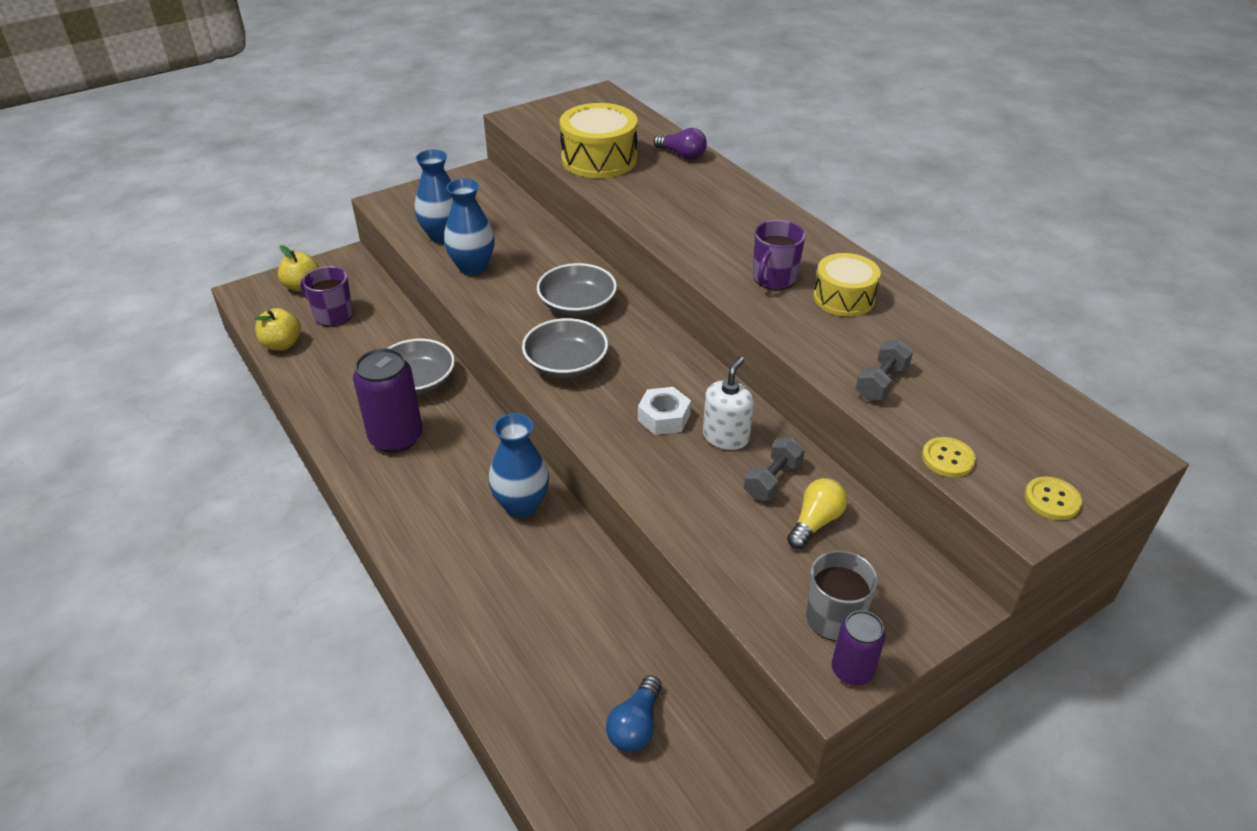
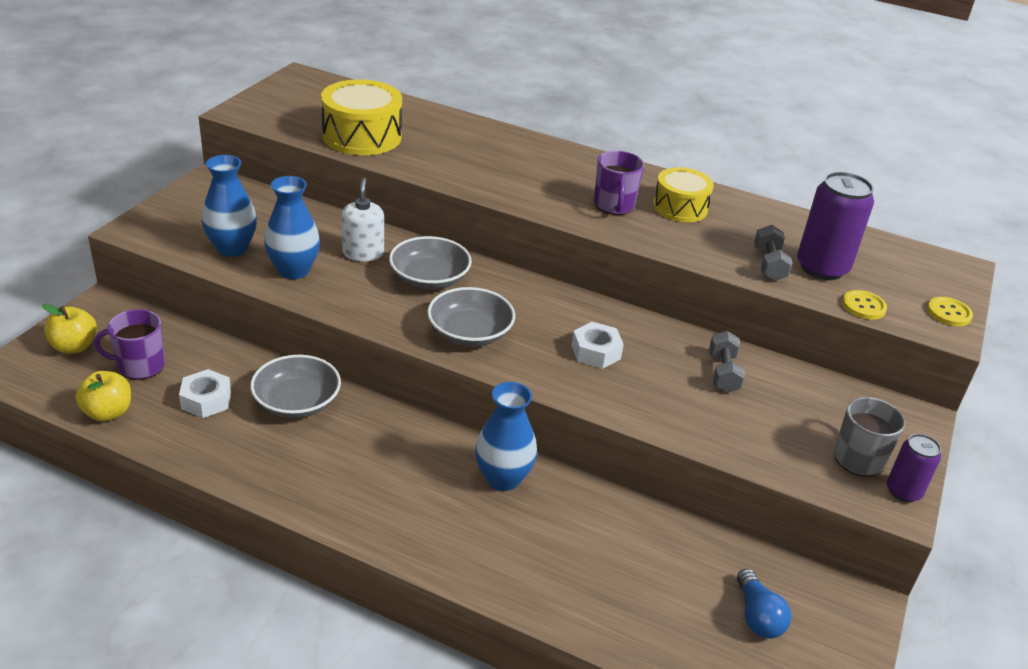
camera: 35 degrees left, 5 degrees down
(354, 357) = (206, 400): none -> white nut
(396, 437) = (326, 462): purple can -> purple can (822, 268)
(682, 155) = (434, 118): purple light bulb -> none
(725, 437) = (658, 351): white soap dispenser -> white soap dispenser (363, 253)
(815, 522) = (781, 394): yellow light bulb -> none

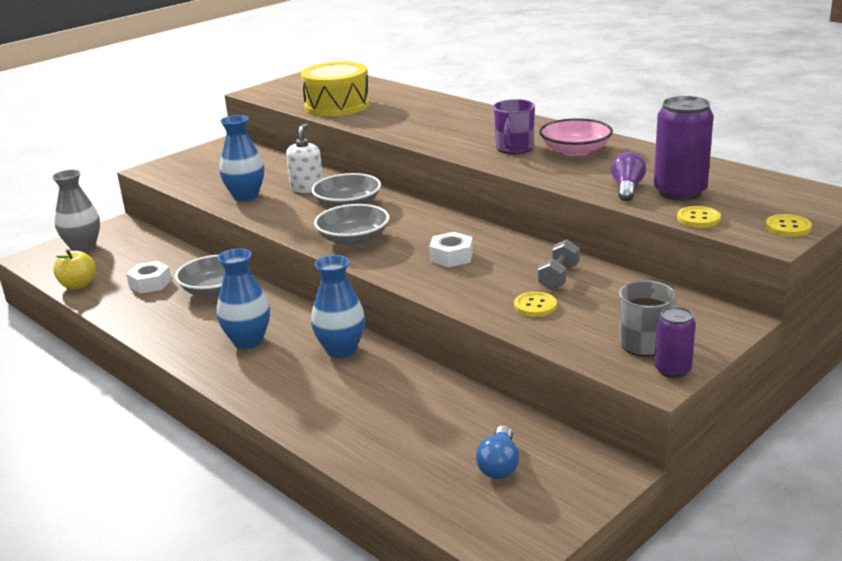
camera: 25 degrees right, 10 degrees down
(74, 346) = (83, 247): yellow apple -> grey vase
(140, 366) = (119, 261): purple mug -> none
(232, 248) = (210, 182): blue vase -> blue vase (248, 341)
(680, 207) = (575, 150): yellow drum -> pink bowl
(725, 417) = (535, 306): none -> yellow button
(769, 265) = (627, 189): grey dumbbell -> purple light bulb

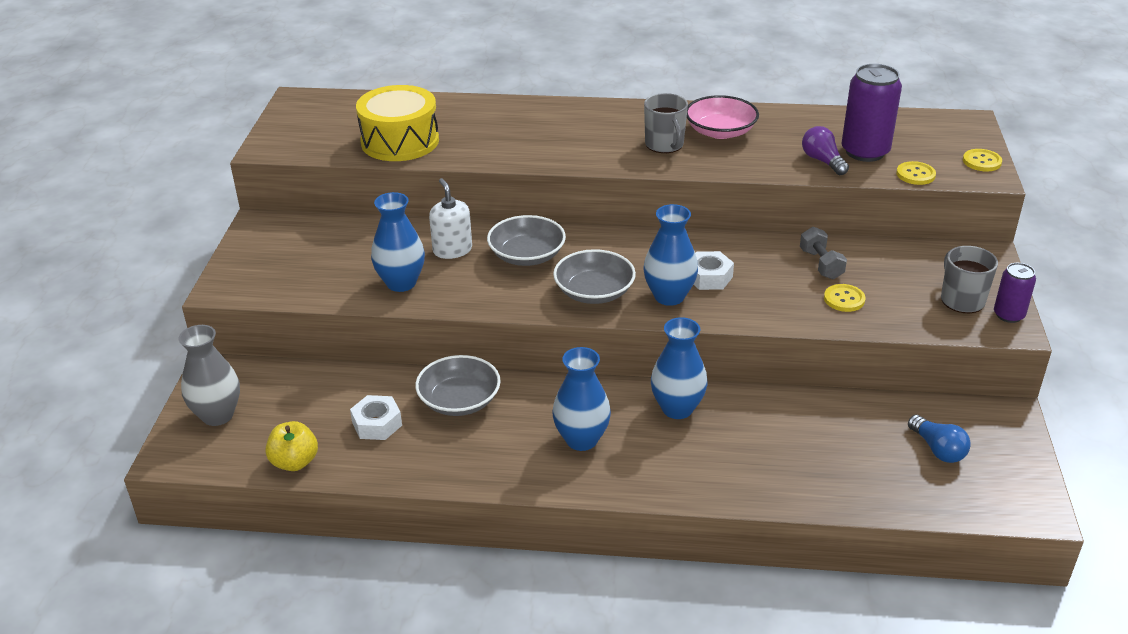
camera: 40 degrees left, 10 degrees up
(400, 258) = (669, 296): none -> blue vase
(514, 148) = (664, 145): purple mug -> grey mug

